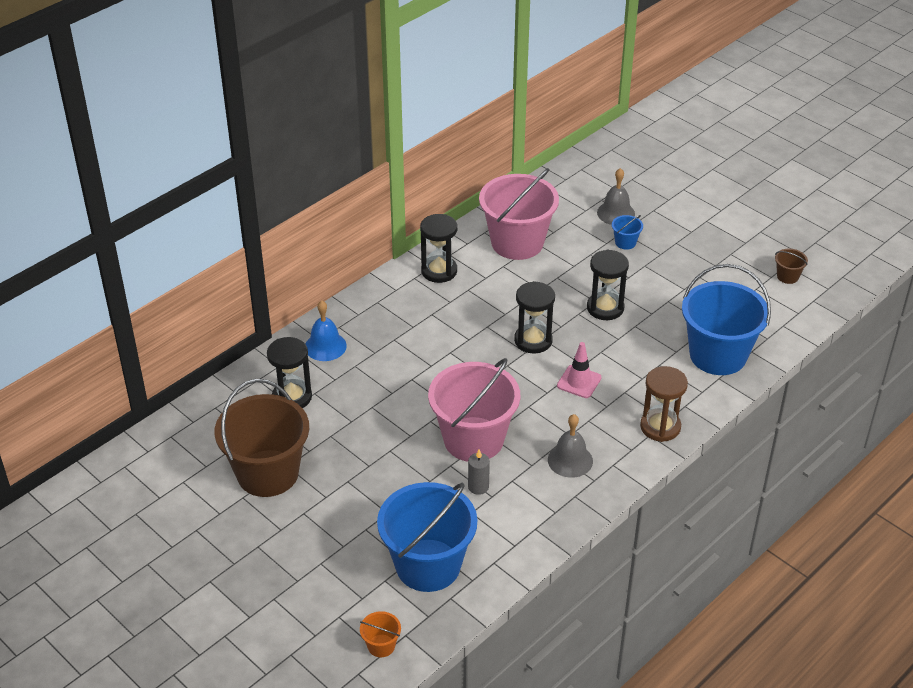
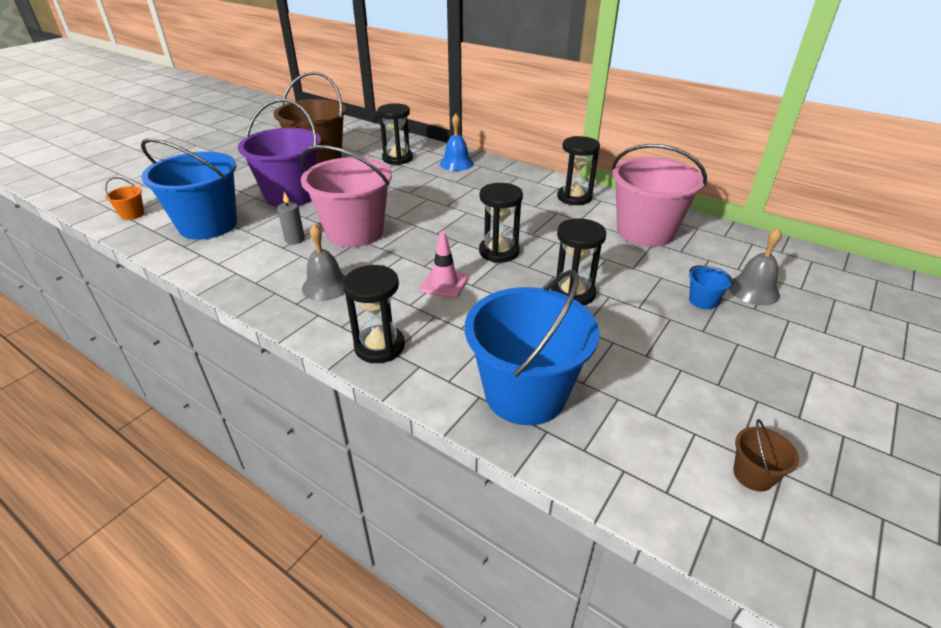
camera: 80 degrees right, 5 degrees down
(370, 495) = (291, 195): none -> purple bucket
(660, 427) = (379, 346): brown hourglass -> black hourglass

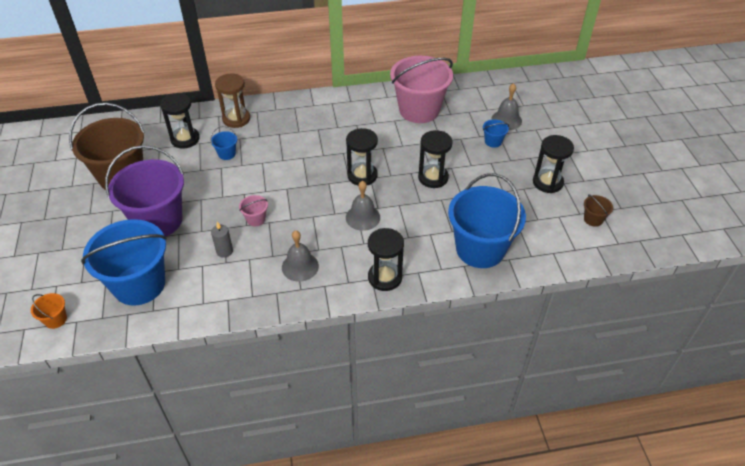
camera: 45 degrees left, 10 degrees up
(355, 232) = (256, 219): pink bucket -> pink bucket, size x0.40
(410, 180) = (227, 154): none -> blue bucket
(444, 283) = (363, 217): pink traffic cone -> grey bell
(456, 163) = (236, 119): blue bell -> brown hourglass
(574, 197) = (351, 105): black hourglass -> black hourglass (547, 182)

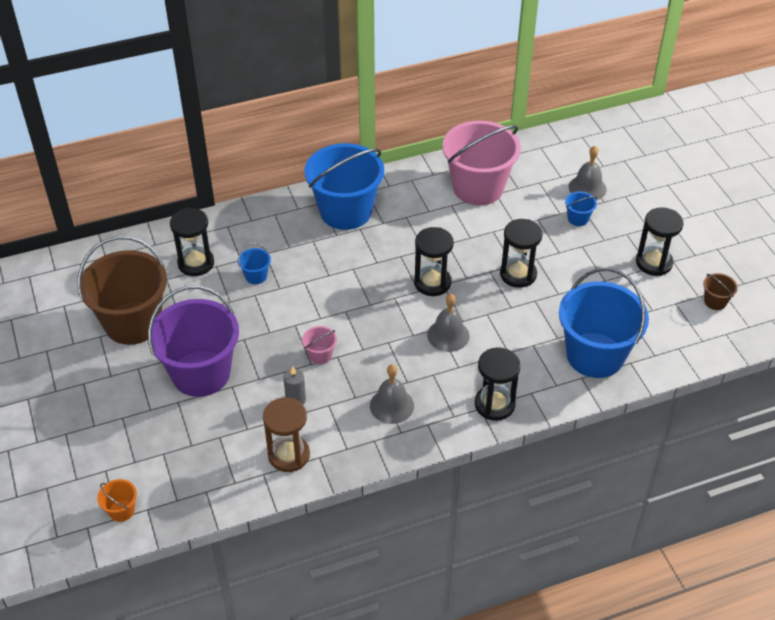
camera: 10 degrees left, 0 degrees up
(139, 284) = (207, 454): blue bucket -> blue bucket (345, 211)
(236, 119) = (252, 228): brown hourglass -> brown hourglass (289, 455)

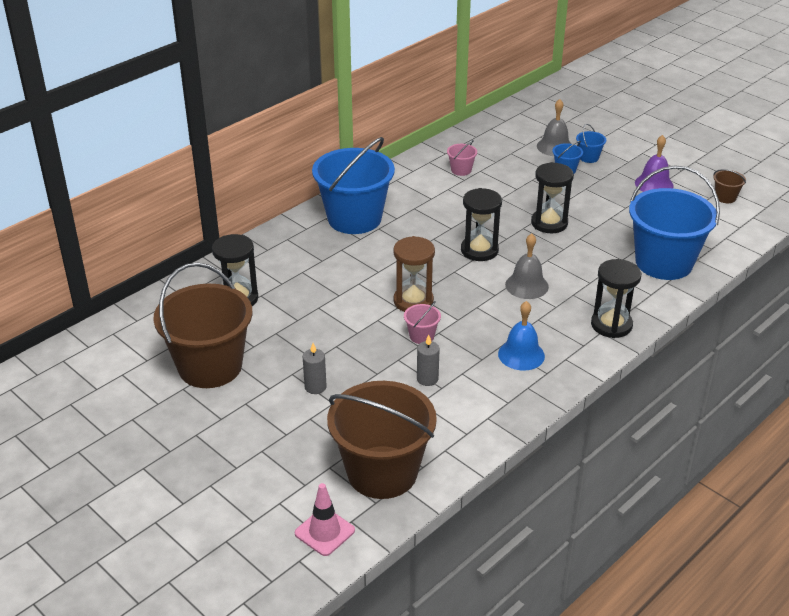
camera: 25 degrees left, 10 degrees down
(121, 510) = (324, 532): orange bucket -> pink traffic cone
(200, 474) = (382, 472): none -> brown bucket
(201, 373) = (315, 387): purple bucket -> grey candle
(256, 276) = (308, 292): blue bucket -> blue bucket (588, 157)
(289, 455) = (457, 426): brown hourglass -> brown hourglass (413, 301)
(391, 405) = (521, 354): grey bell -> blue bell
(478, 187) = (461, 170): pink bucket -> pink bucket, size x0.40
(654, 263) = (654, 184): black hourglass -> purple bell

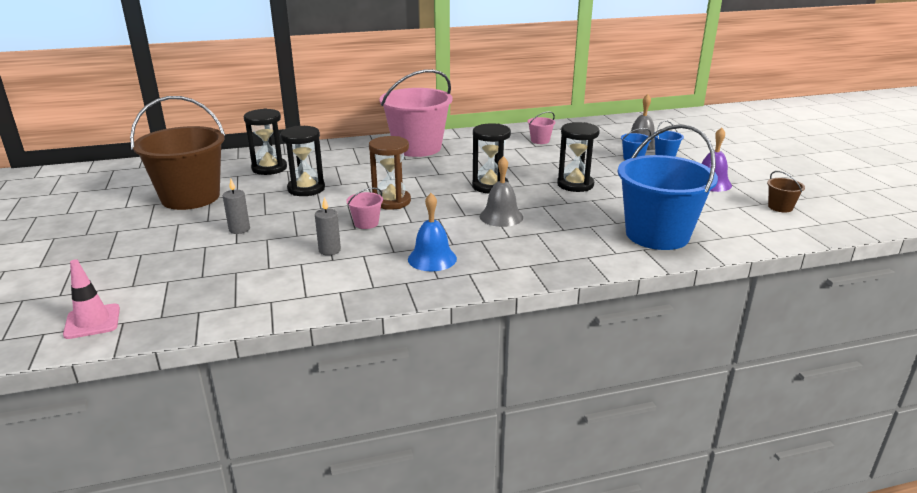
camera: 30 degrees right, 10 degrees down
(354, 218) = (417, 148): blue bucket -> pink bucket
(382, 472) = (199, 298): brown bucket -> none
(611, 325) = (546, 263): black hourglass -> black hourglass (306, 189)

